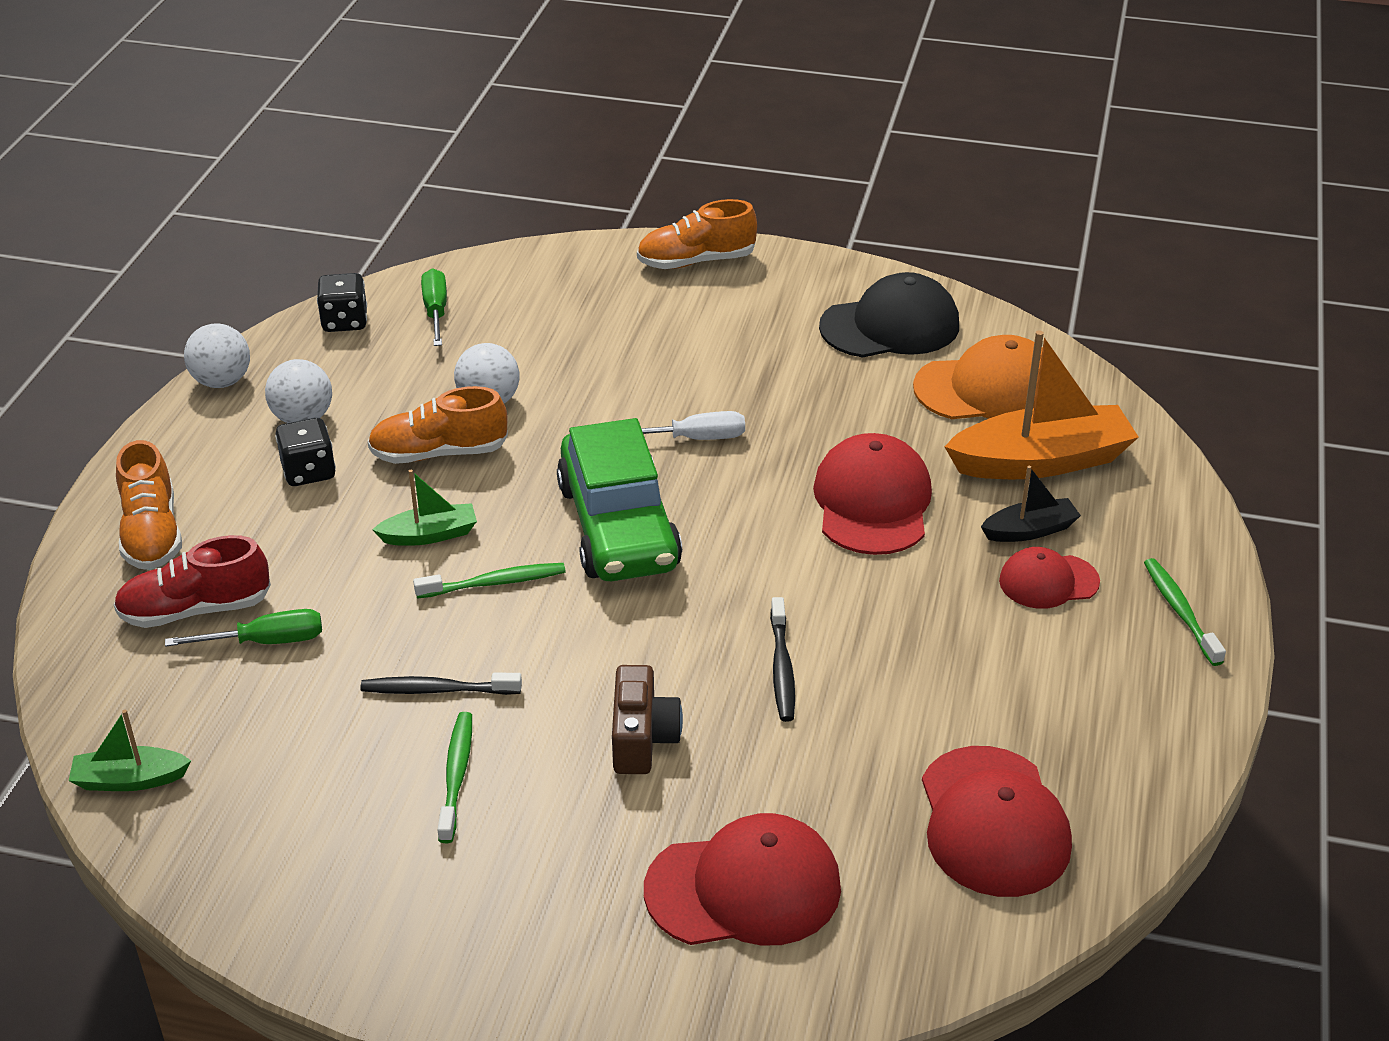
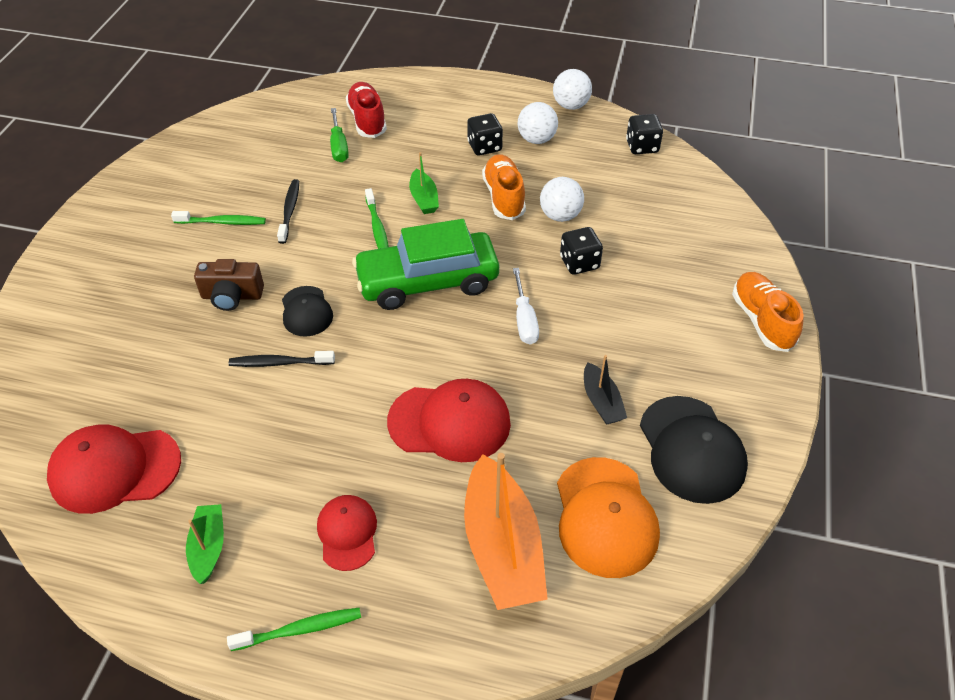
camera: 90 degrees right, 10 degrees up
(130, 780) = (248, 115): green boat -> green boat (208, 547)
(152, 534) = (430, 98): orange shoe -> none
(436, 311) = (661, 185): green screwdriver -> none
(589, 389) = (579, 263): none -> black dice
(677, 649) = (306, 311): none -> black cap
(743, 888) = (104, 341): red cap -> none
(1029, 530) = (410, 527): black boat -> black boat (601, 402)

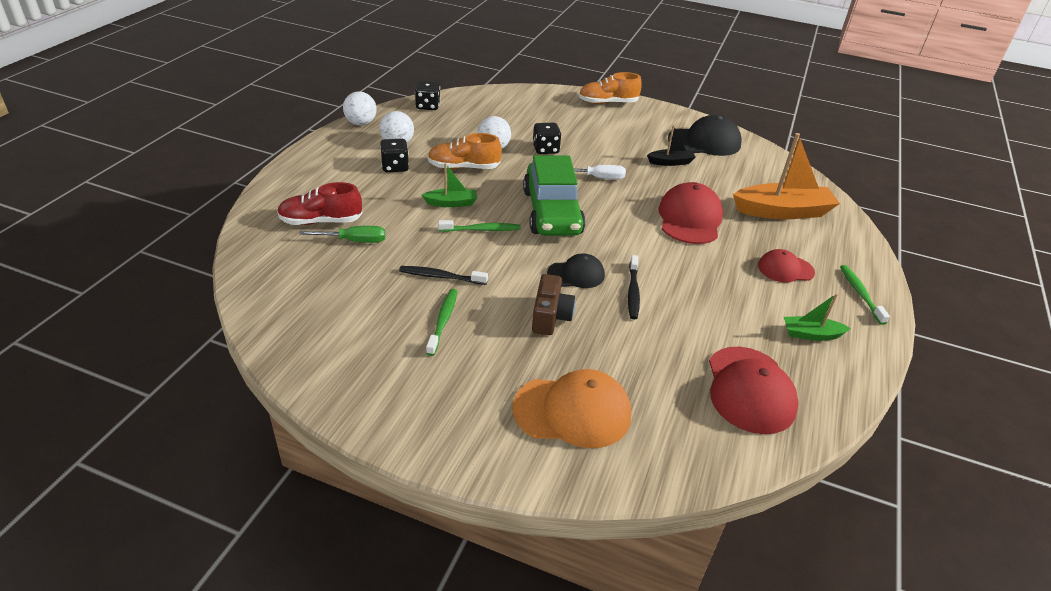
camera: 85 degrees left, 10 degrees down
(605, 517) = (755, 175): orange cap -> orange cap (572, 411)

